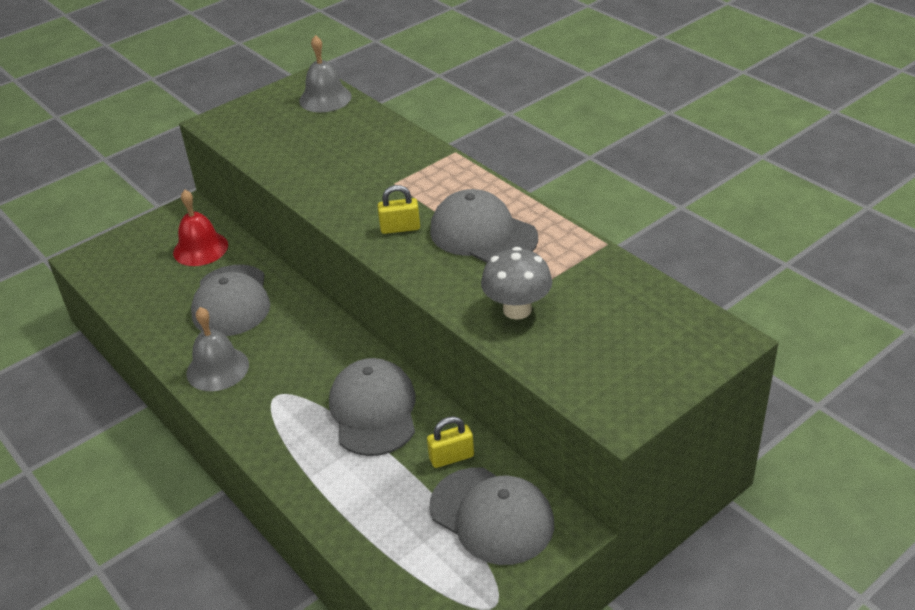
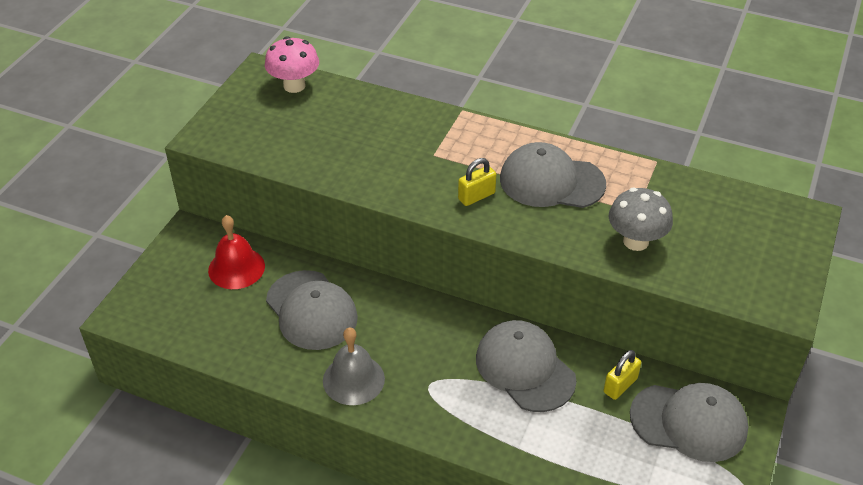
camera: 30 degrees left, 5 degrees up
(325, 98) = (294, 86): grey bell -> pink mushroom

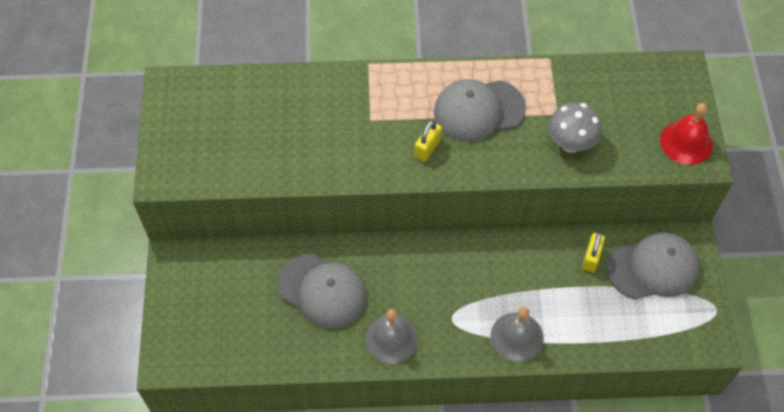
camera: 25 degrees left, 15 degrees up
(236, 268) = (236, 277): red bell -> red bell (686, 142)
(294, 86) = (208, 91): pink mushroom -> none
(490, 430) = (517, 336): none -> grey bell
(525, 368) = (515, 273): grey cap -> none

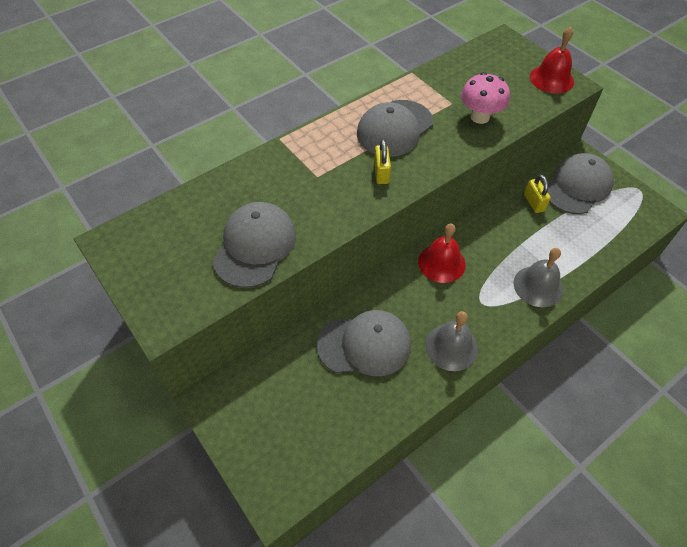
camera: 35 degrees left, 5 degrees down
(271, 155) = (255, 246): none -> grey cap
(449, 262) = (441, 263): none -> red bell
(570, 143) = (480, 117): grey mushroom -> pink mushroom

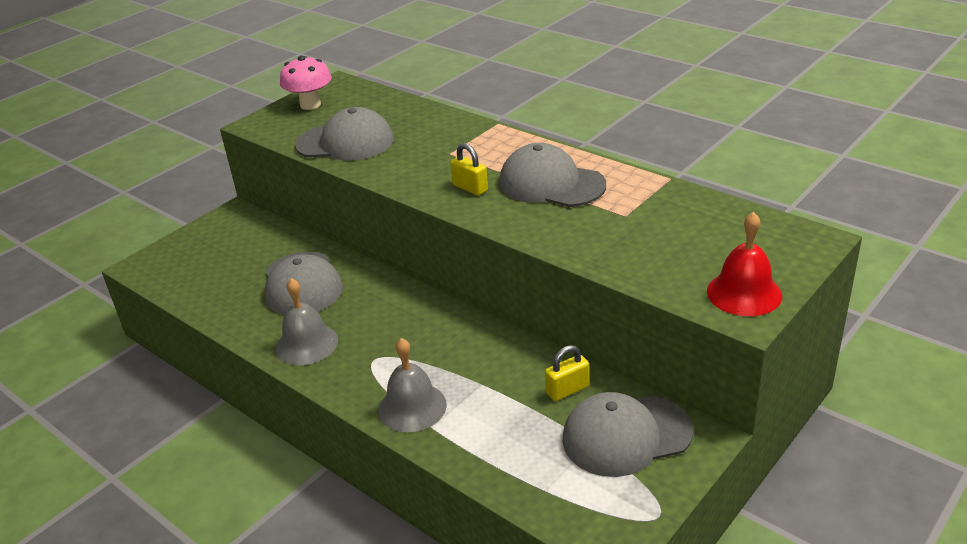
camera: 80 degrees right, 20 degrees down
(381, 173) = (470, 188): yellow padlock -> yellow padlock turned 60 degrees clockwise
(441, 263) = (427, 320): red bell -> none
(480, 117) = (610, 240): pink mushroom -> pink mushroom (310, 105)
(577, 186) = (626, 435): grey cap -> grey cap turned 135 degrees clockwise

